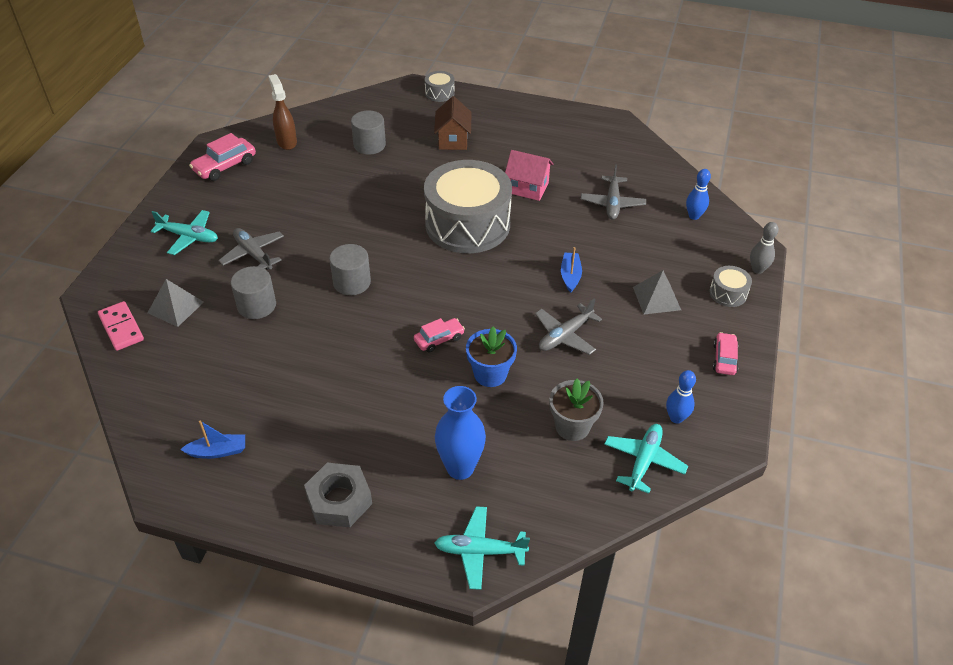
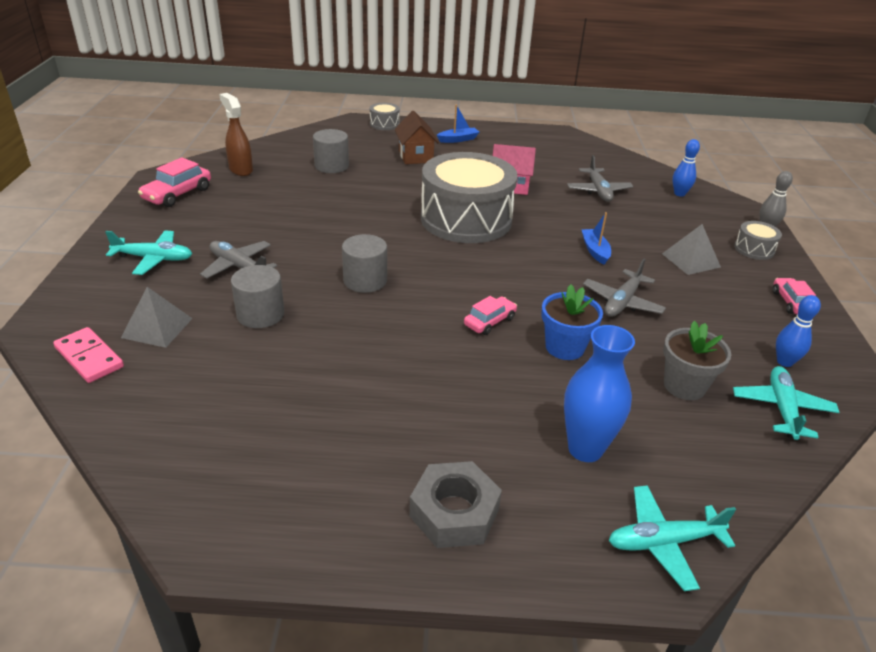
camera: 15 degrees left, 10 degrees down
(218, 451) = (266, 480): blue boat -> blue boat (458, 139)

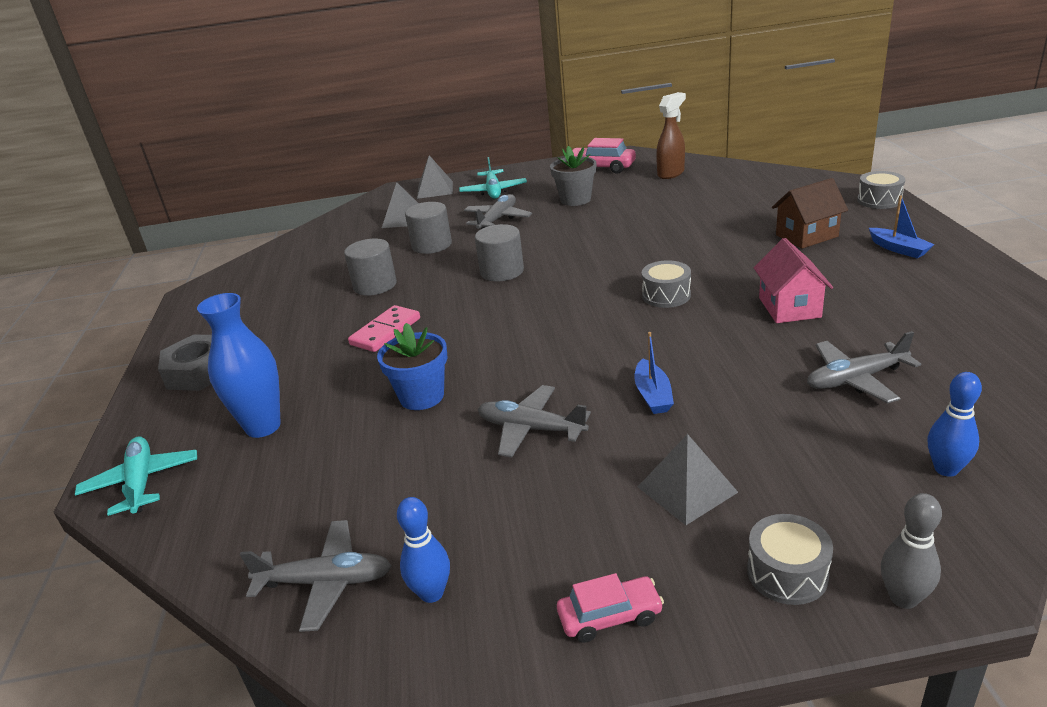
camera: 85 degrees right, 5 degrees down
(89, 296) = (435, 189): none -> grey pyramid
(89, 357) = (366, 211): pink domino -> pink domino (385, 331)
(331, 166) = (724, 204): grey cylinder -> grey cylinder (375, 285)
(466, 219) = (666, 295): grey drum -> grey drum, size x0.41
(489, 321) = (455, 345): pink car -> none
(595, 251) = (653, 395): blue boat -> blue boat turned 105 degrees clockwise
(684, 386) = (364, 490): grey flower pot -> grey flower pot (575, 199)
(781, 408) = (326, 582): turquoise plane -> grey plane

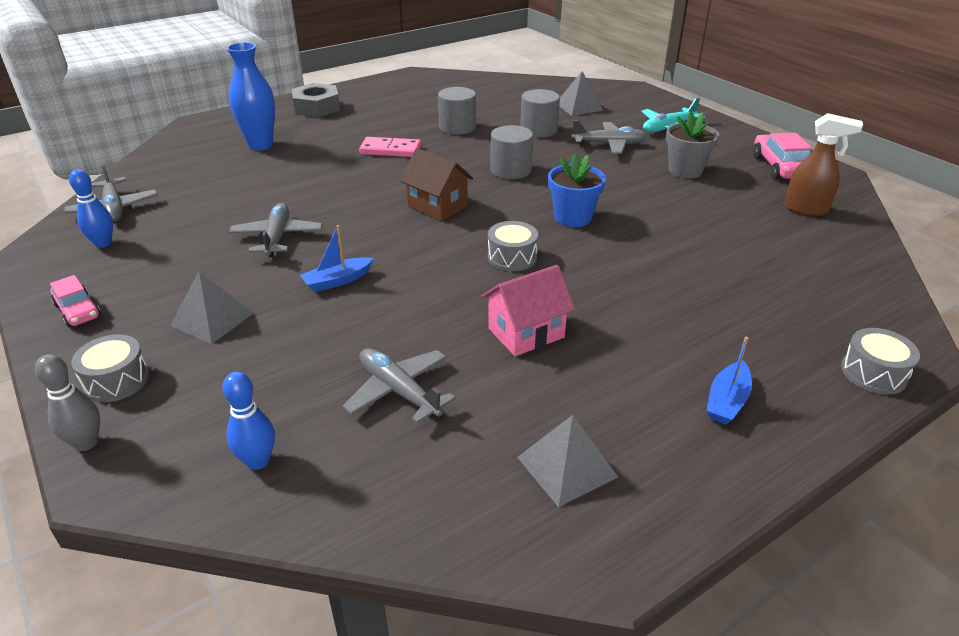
camera: 60 degrees right, 5 degrees up
(141, 482) = (200, 130): turquoise plane -> none
(421, 396) = (308, 186): blue flower pot -> blue flower pot (573, 217)
(435, 189) = (647, 103): grey pyramid -> grey pyramid (567, 467)
(806, 236) = (710, 324): brown house -> brown house (437, 206)

